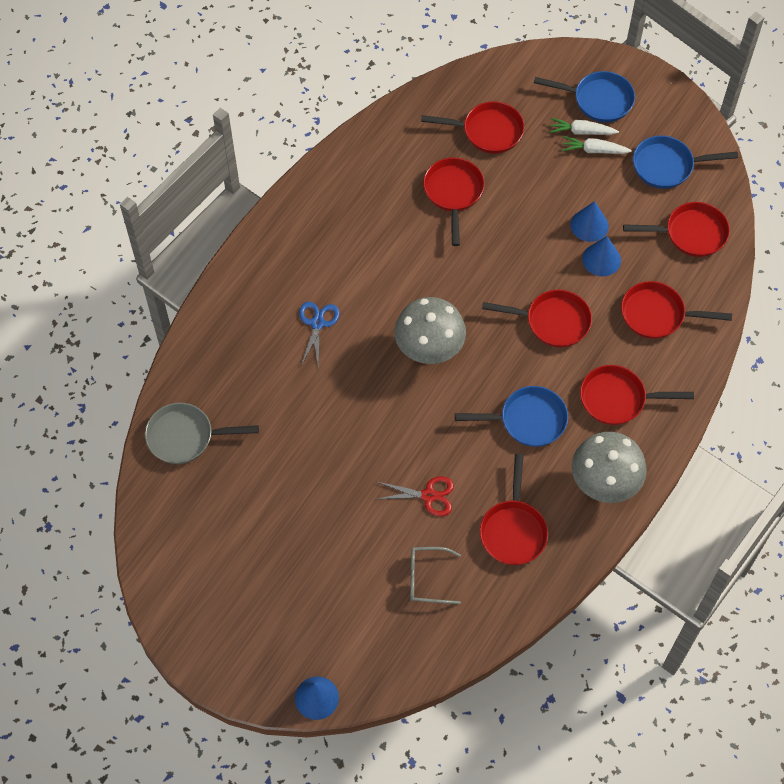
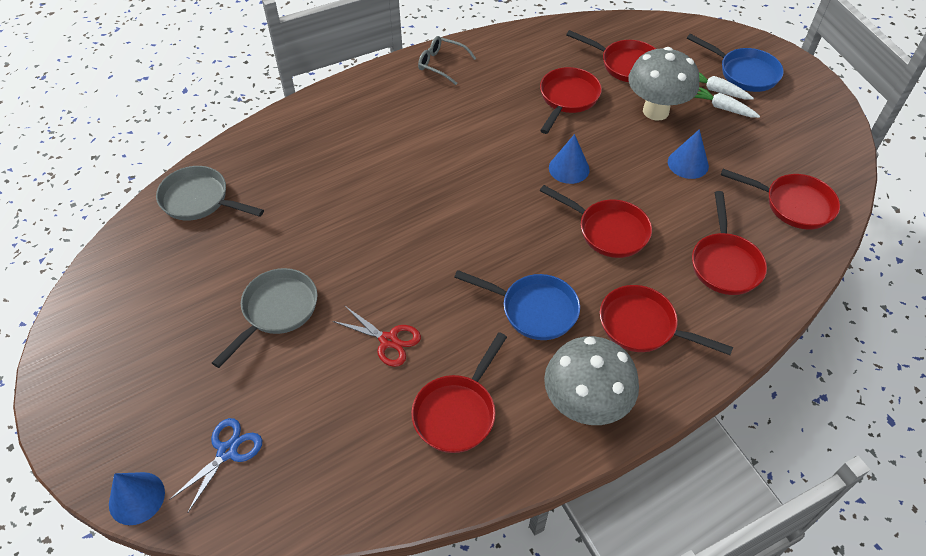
camera: 25 degrees right, 10 degrees down
(317, 323) = (380, 154): blue scissors -> blue scissors (227, 451)
(323, 509) = (276, 311): none -> grey pan
(427, 578) = (335, 423): grey glasses -> grey glasses (441, 64)
(429, 350) = (470, 212): grey mushroom -> grey mushroom (655, 111)
(601, 259) = (686, 195): blue cone -> blue cone (569, 168)
(657, 315) = (725, 263): red pan -> red pan turned 120 degrees counterclockwise
(667, 166) = (792, 142): blue pan -> none

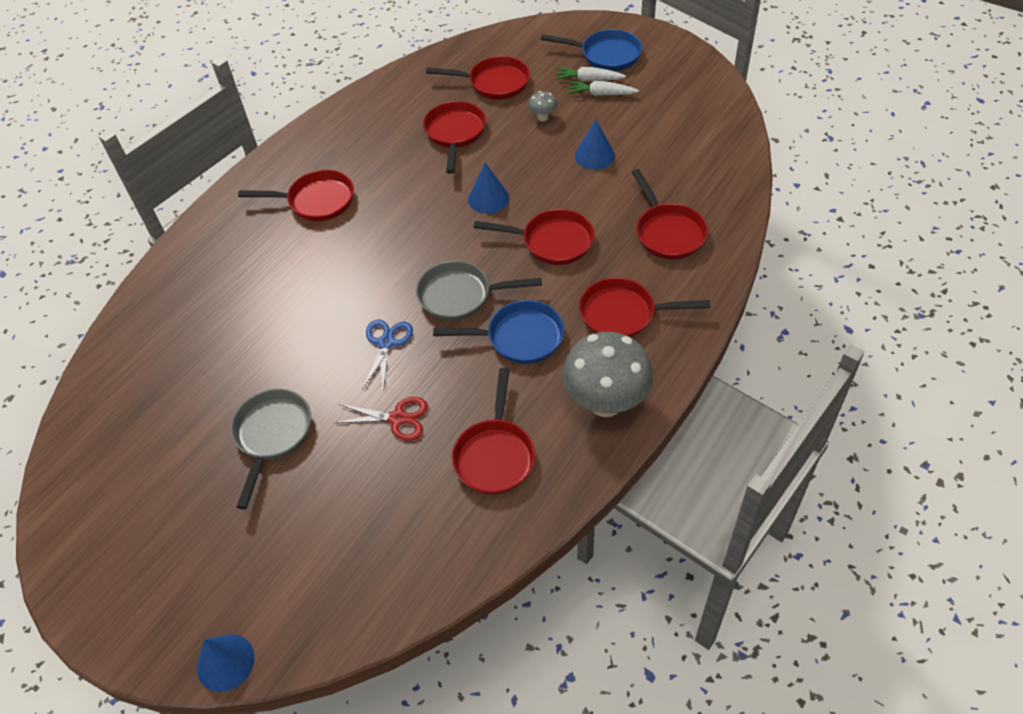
camera: 20 degrees left, 0 degrees up
(199, 200) = (132, 362): grey pan -> grey pan (460, 296)
(227, 451) = (293, 582): blue scissors -> blue scissors (386, 343)
(441, 64) = (314, 142): grey glasses -> none
(655, 111) = (543, 117): grey mushroom -> grey mushroom, size x0.42
(793, 204) = (702, 159): red pan -> red pan (316, 201)

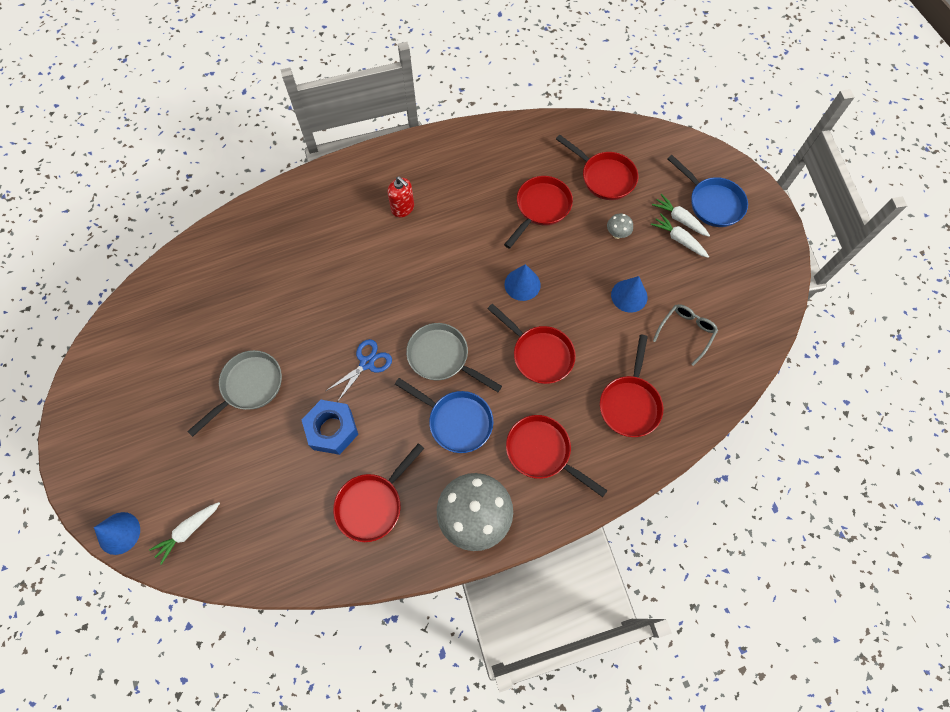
camera: 30 degrees right, 15 degrees up
(309, 607) = (188, 531): none -> white carrot
(316, 201) = (403, 208): red pan -> red soap dispenser
(397, 418) = (332, 430): red scissors -> blue nut
(668, 155) = (686, 332): none -> grey glasses

